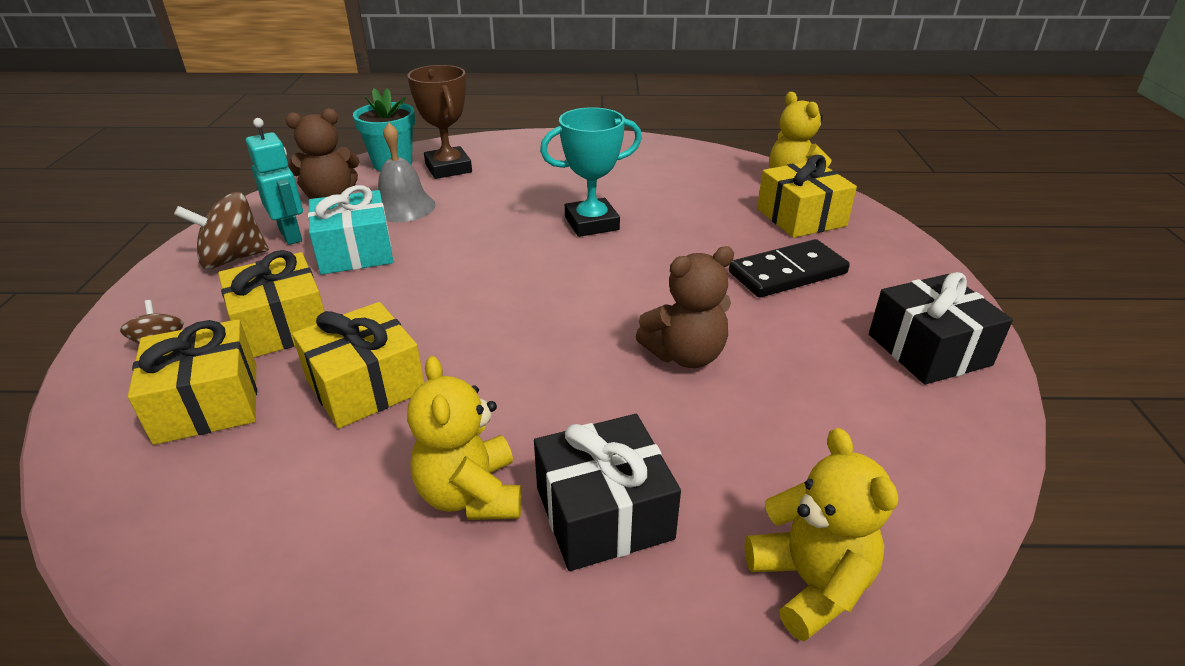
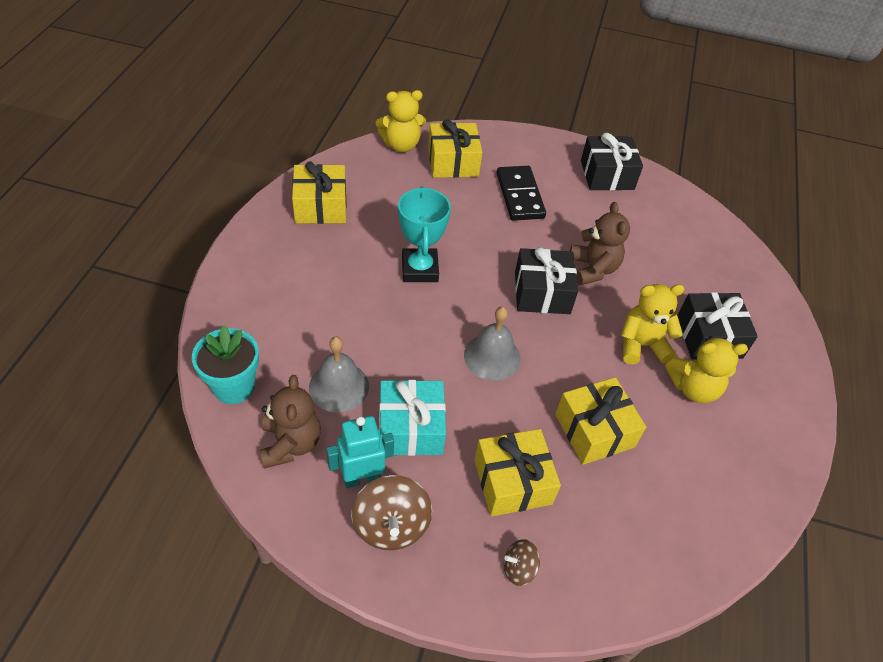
camera: 80 degrees left, 15 degrees up
(208, 403) = (598, 525): yellow gift -> yellow gift (320, 206)
(448, 168) = (269, 342): brown trophy -> none
(473, 288) = (492, 356): none -> grey bell
(605, 313) = (542, 293): none -> black gift
(810, 583) = (750, 280): yellow teddy bear -> yellow teddy bear (641, 345)

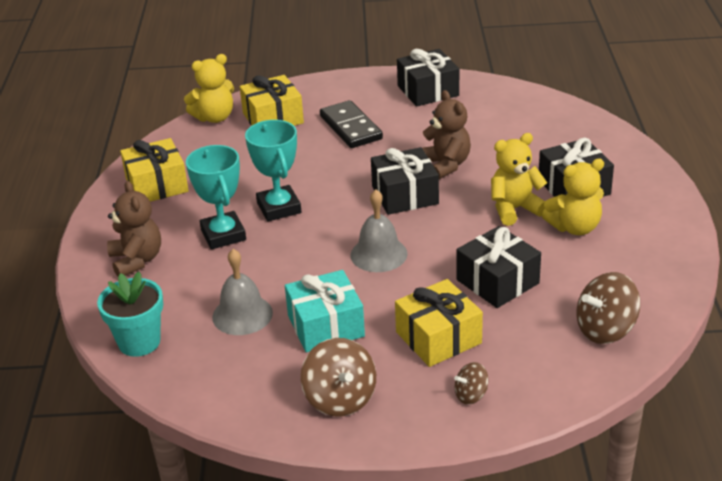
camera: 10 degrees left, 15 degrees down
(290, 444) = (216, 368): brown teddy bear -> brown teddy bear (137, 260)
(358, 284) = (223, 235): none -> turquoise trophy
(361, 478) = (296, 373): turquoise robot -> none
(594, 430) = (497, 281): yellow gift -> black gift
(682, 531) = (605, 329): none -> brown spinning top

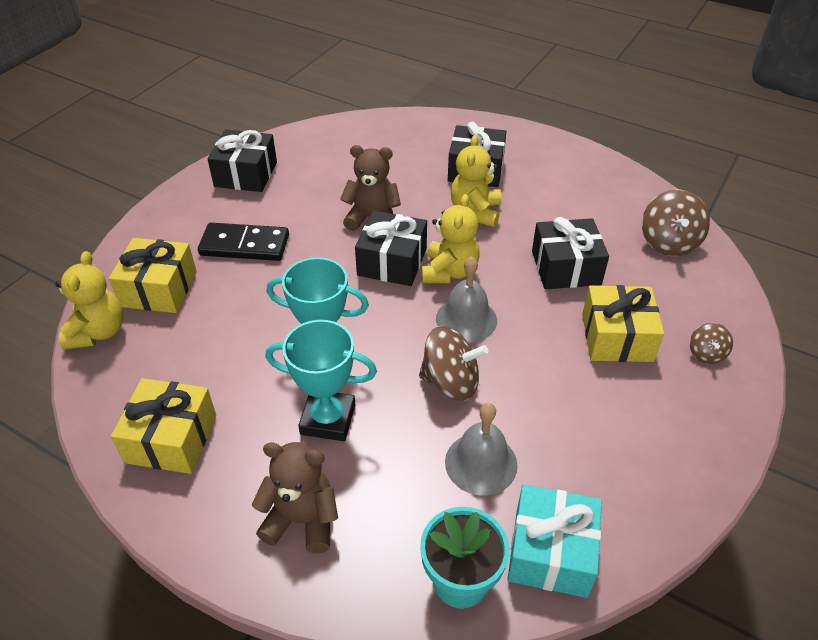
camera: 60 degrees left, 10 degrees up
(326, 326) = (547, 405): turquoise gift -> turquoise gift (551, 552)
(340, 399) = (662, 443): brown spinning top -> brown spinning top (451, 382)
(574, 227) = (529, 195): yellow teddy bear -> yellow teddy bear (449, 271)

